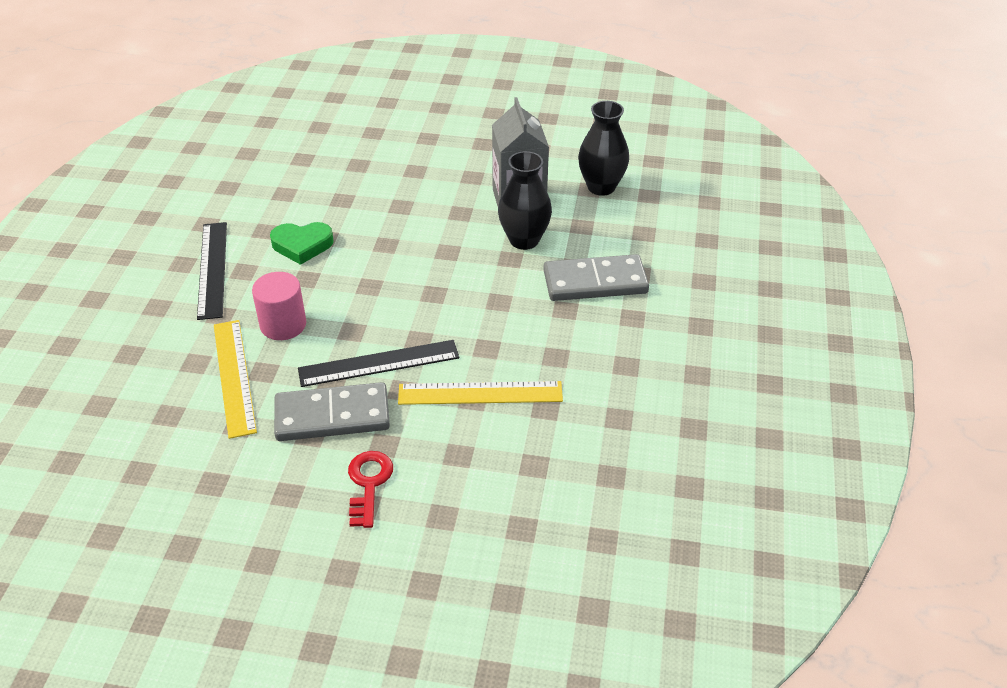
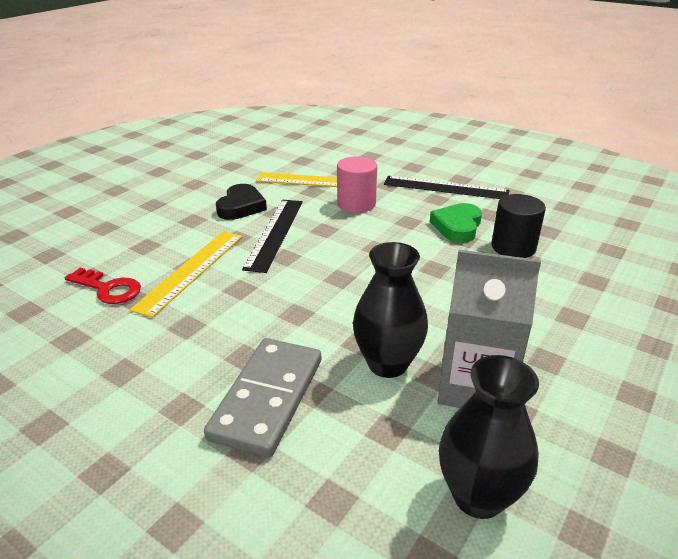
camera: 115 degrees right, 10 degrees down
(326, 208) = (513, 247): none -> black cylinder
(332, 416) = (241, 206): grey domino -> black heart
(369, 484) = (166, 208): red key -> red key (108, 289)

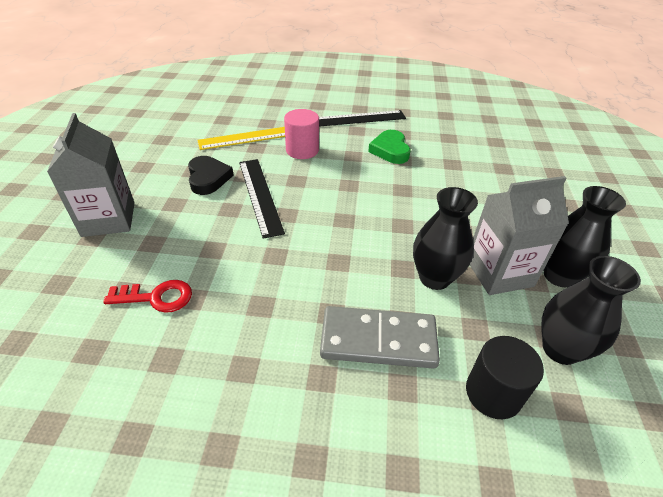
camera: 30 degrees left, 10 degrees up
(129, 217) = (108, 219): none -> grey carton
(191, 270) = (219, 253): yellow ruler -> none
(267, 398) = (378, 340): grey domino -> grey domino turned 75 degrees counterclockwise
(513, 247) = (438, 157): black cylinder -> black cylinder (493, 393)
(558, 418) = (559, 275): none -> black vase

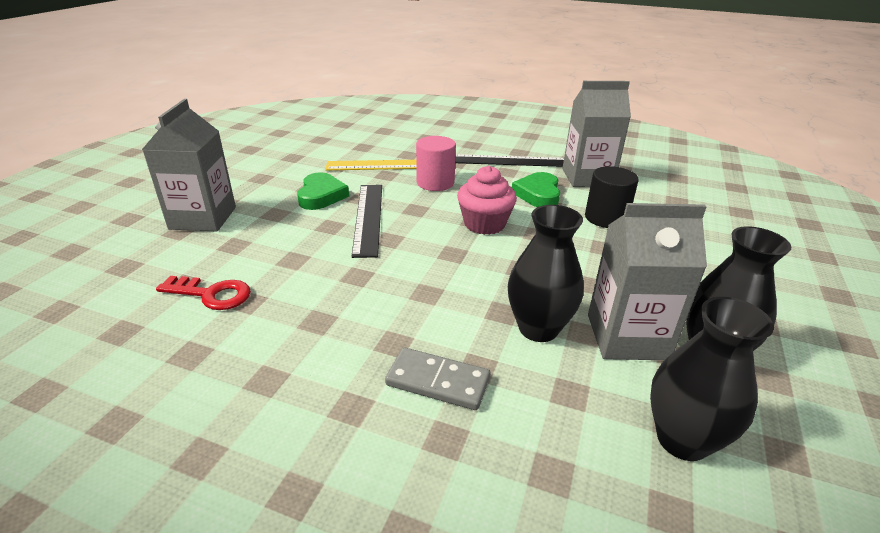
camera: 15 degrees right, 10 degrees down
(208, 178) = (321, 196): black heart -> green heart
(358, 187) = (484, 224): none -> pink cupcake
(378, 340) = (438, 382): grey domino -> grey domino, size x0.67
(422, 128) = (587, 177): none -> grey carton
(493, 393) = (564, 472): black cylinder -> black cylinder (606, 218)

